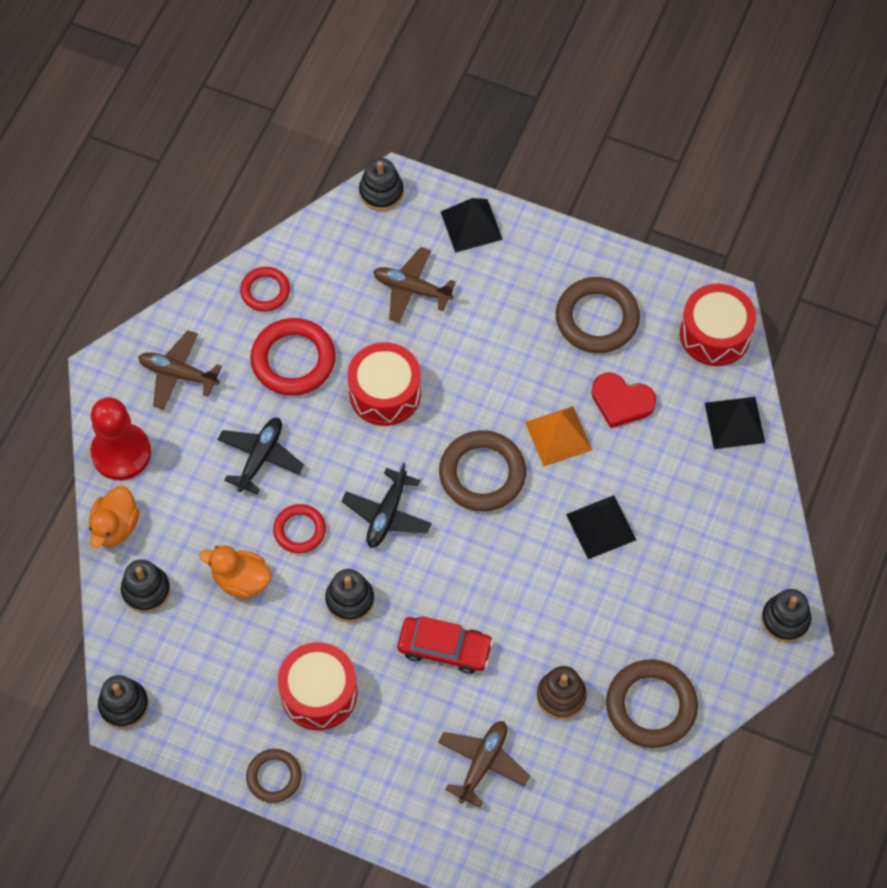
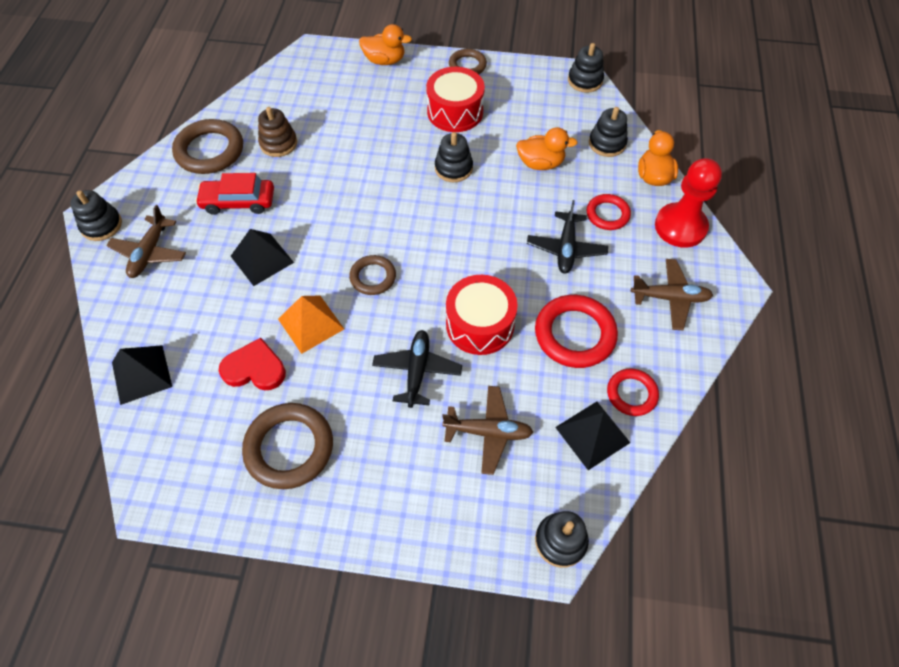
camera: 165 degrees right, 5 degrees down
(299, 530) = (510, 204): red ring -> red ring (607, 214)
(387, 514) = (444, 230): black plane -> black plane (417, 371)
(388, 818) = (385, 61): none -> orange duck
(444, 648) = (372, 154): red car -> red car (238, 201)
(471, 225) = (447, 524): black pyramid -> black pyramid (592, 434)
(482, 474) = (373, 277): brown ring -> brown ring, size x0.60
(483, 763) = (328, 97): brown plane -> brown plane (150, 253)
(715, 334) = (161, 461): red drum -> none

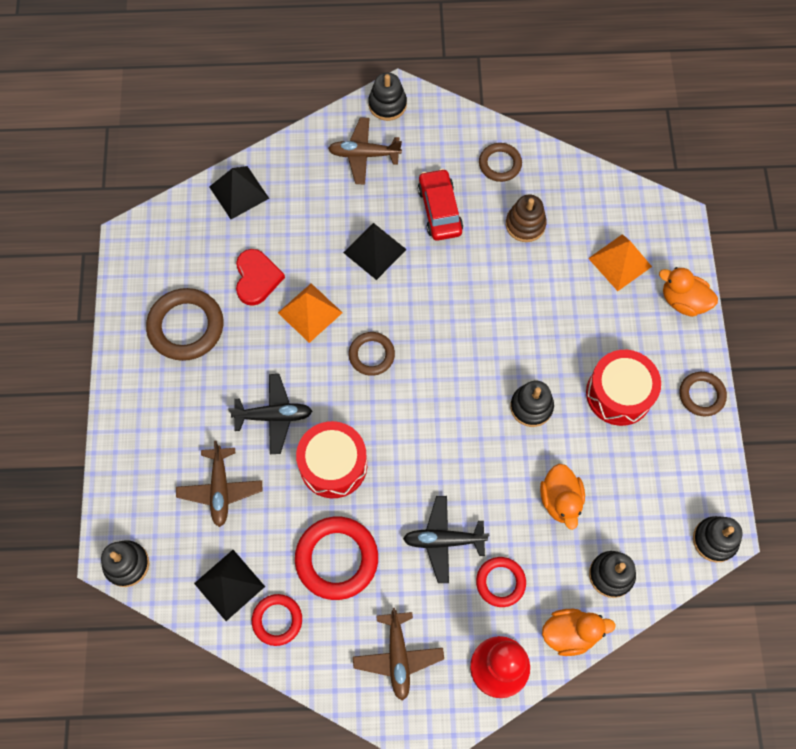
camera: 80 degrees right, 10 degrees up
(210, 151) = (500, 164): brown ring -> brown ring, size x0.60
(337, 90) = (620, 262): none -> orange pyramid
(385, 61) = (683, 301): orange duck -> orange duck turned 120 degrees clockwise

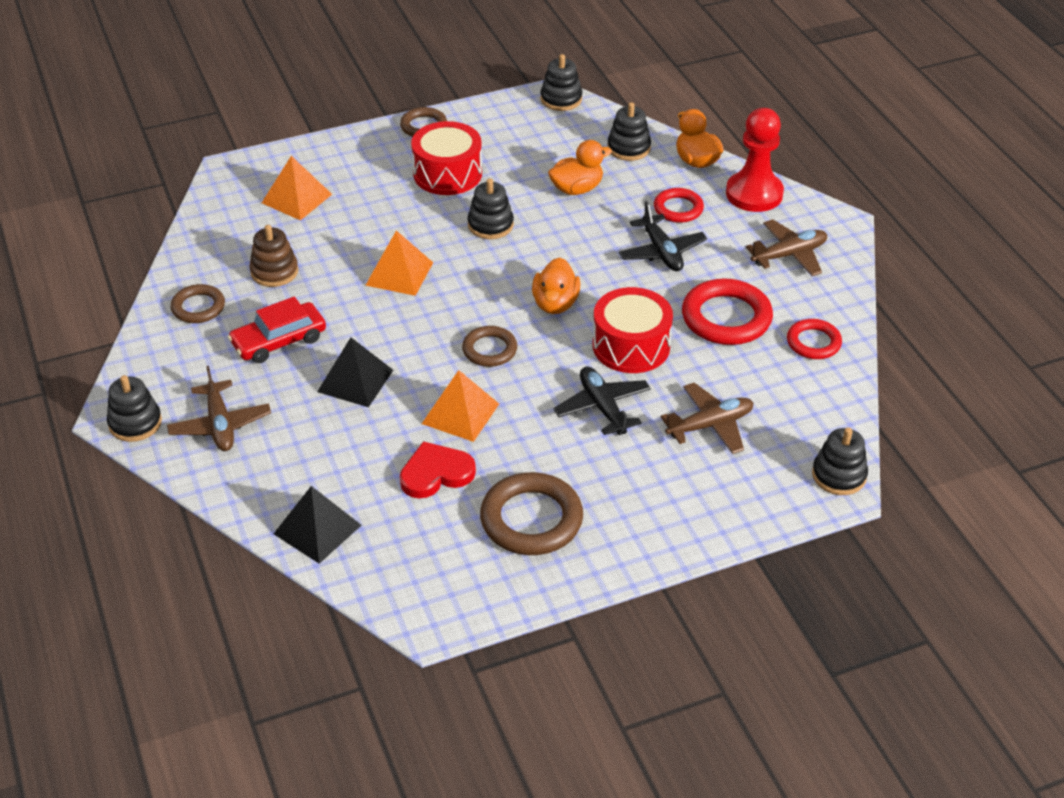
camera: 110 degrees left, 25 degrees down
(229, 584) = (804, 387): black pyramid -> none
(490, 315) = (399, 274): none -> orange pyramid
(683, 301) = (325, 152): orange duck -> orange duck (555, 304)

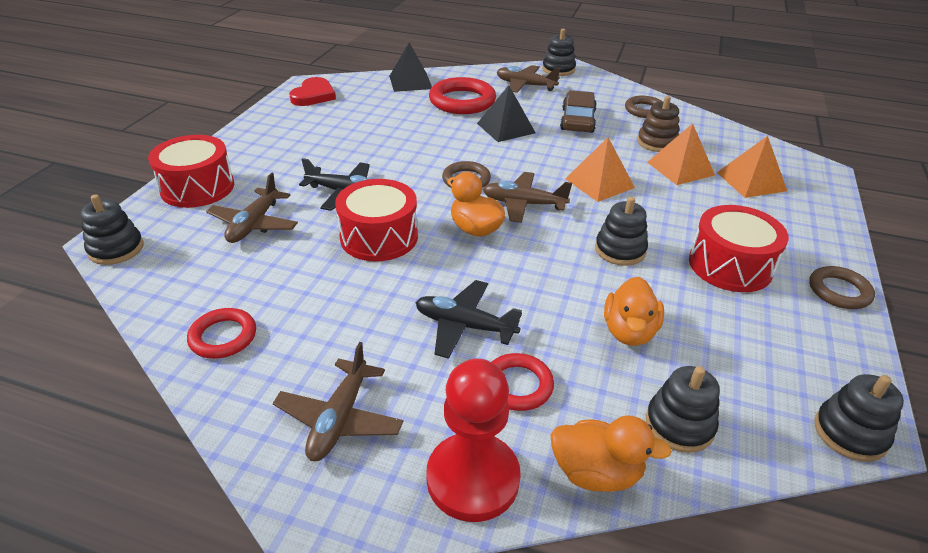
camera: 130 degrees right, 5 degrees down
(279, 341) = (577, 120): red car -> brown car
(436, 473) = (392, 120): red heart -> red heart (313, 95)
(460, 413) = (425, 146): orange pyramid -> orange pyramid (680, 168)
(487, 298) = (523, 204): none -> brown plane
(531, 519) = (311, 130): brown ring -> none
(720, 508) = (197, 187): none -> red drum
(726, 318) = (330, 306): red ring -> red ring (462, 101)

